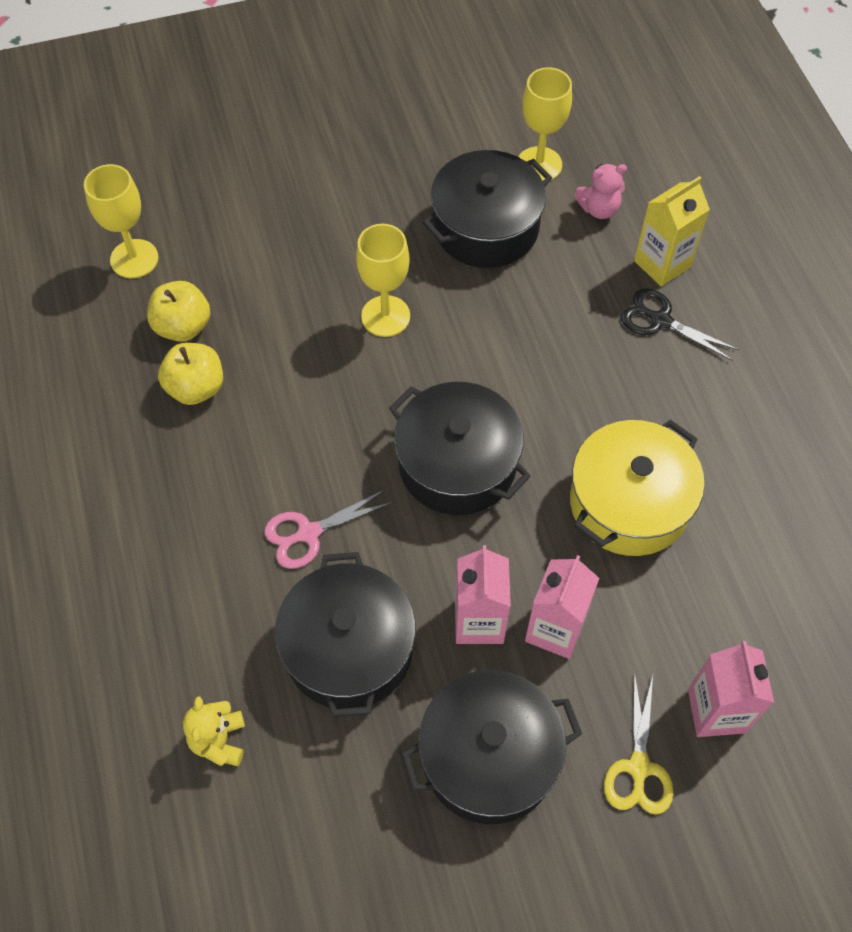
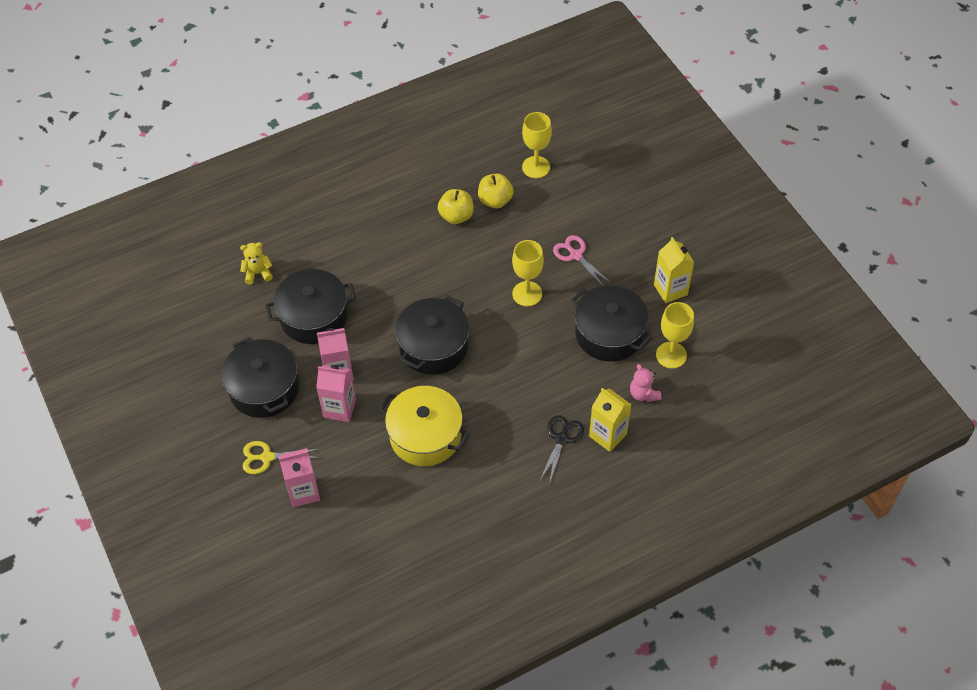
camera: 80 degrees right, 5 degrees down
(308, 533) = (377, 286): pink scissors -> pink scissors (576, 255)
(425, 141) = (670, 289): none -> yellow carton

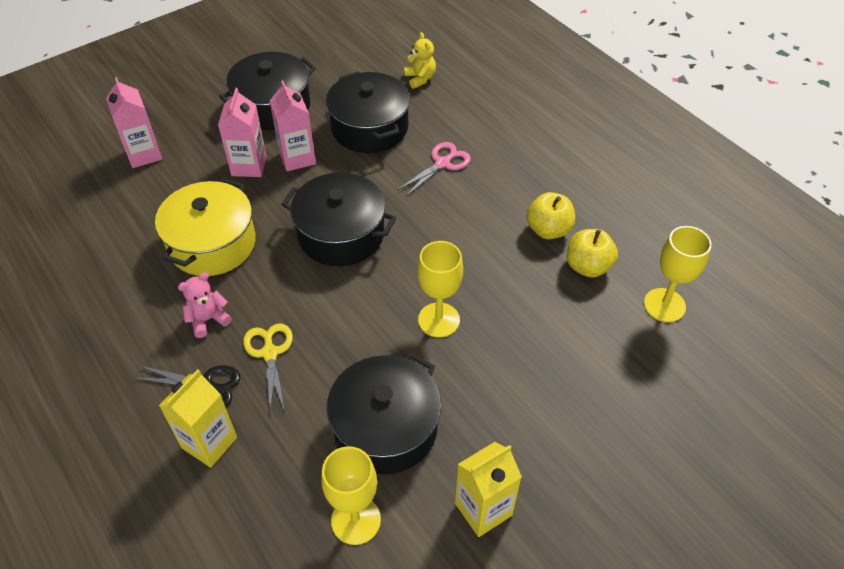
camera: 80 degrees right, 5 degrees down
(267, 457) = (188, 121): yellow scissors -> yellow scissors (270, 353)
(576, 255) = (519, 371): pink scissors -> pink scissors (442, 163)
(643, 394) = (281, 485): pink teddy bear -> pink teddy bear (208, 319)

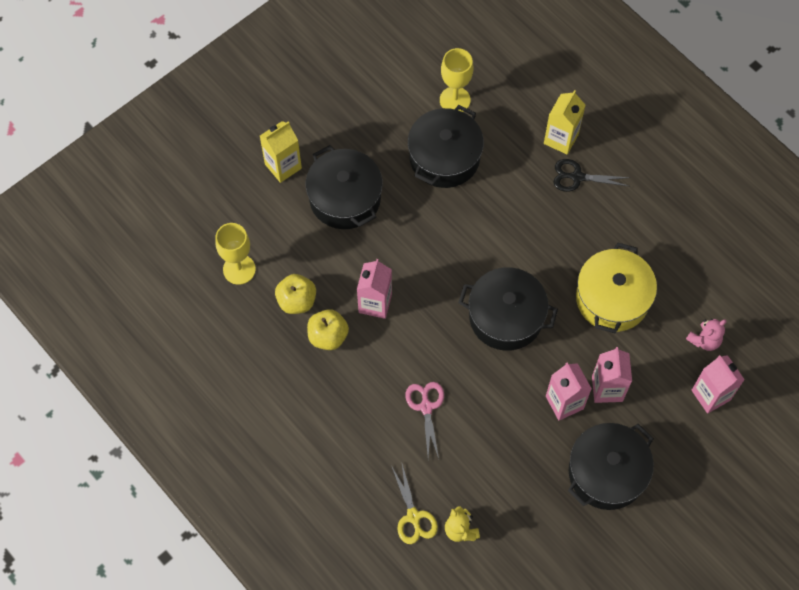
camera: 175 degrees right, 15 degrees up
(208, 319) = (592, 228): pink teddy bear -> pink teddy bear (704, 340)
(270, 353) = (537, 205): yellow scissors -> yellow scissors (413, 517)
(369, 128) = (502, 449): black pot -> black pot (345, 198)
(438, 320) = (415, 242): yellow goblet -> none
(442, 163) = (426, 407): pink scissors -> pink scissors turned 135 degrees clockwise
(483, 509) = (376, 112): yellow carton -> yellow carton (283, 166)
(493, 258) = (375, 303): none -> pink carton

